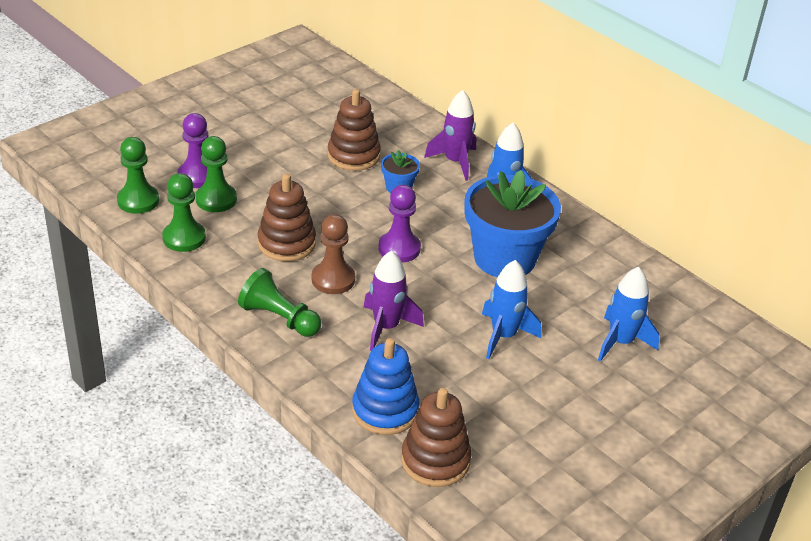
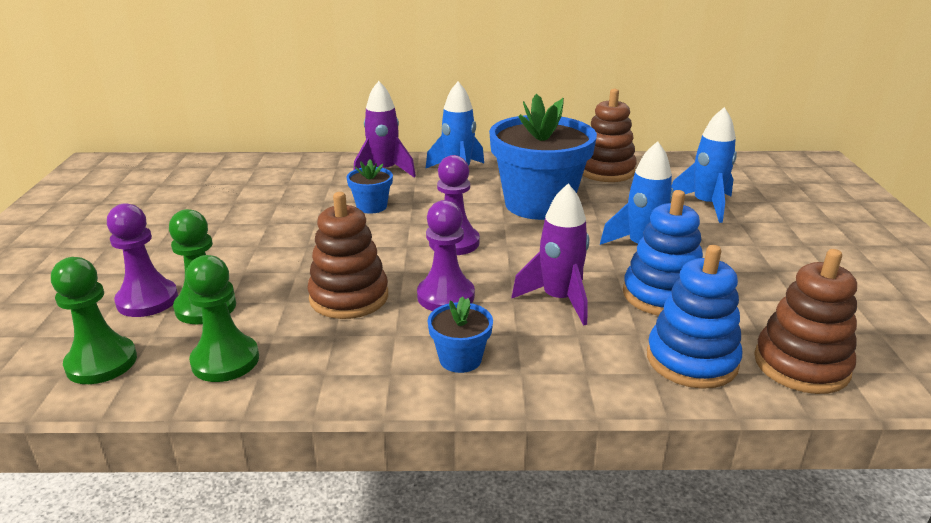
camera: 45 degrees left, 10 degrees down
(279, 318) = (460, 359): green pawn -> blue flower pot
(333, 279) = (445, 296): brown pawn -> purple pawn
(353, 155) = (291, 206): brown stacking toy -> brown stacking toy (606, 171)
(448, 370) = (662, 295): none -> blue stacking toy

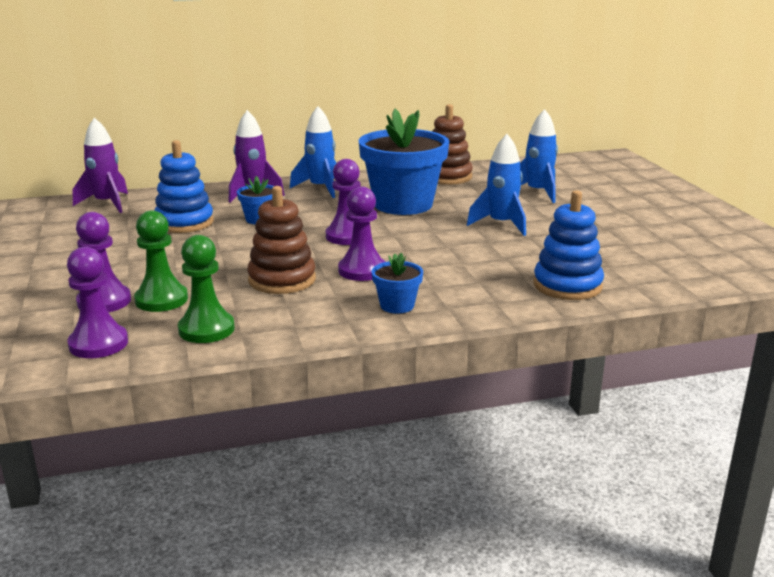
camera: 15 degrees left, 5 degrees down
(101, 363) = (98, 344): green pawn -> purple pawn
(559, 300) = (453, 263): purple rocket -> purple rocket (107, 203)
(662, 295) = (529, 251): blue stacking toy -> blue stacking toy (184, 222)
(801, 365) = (643, 279): brown stacking toy -> none

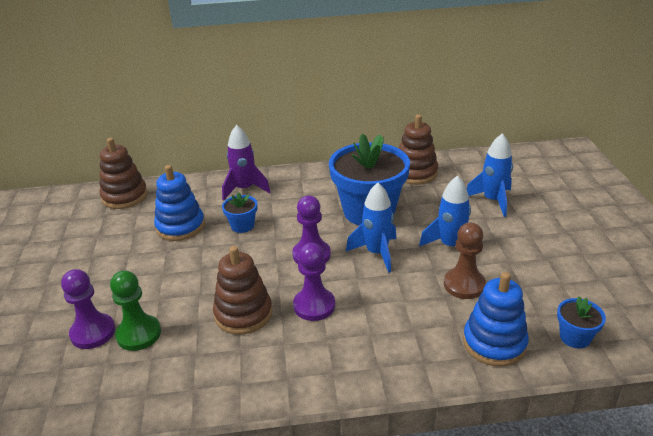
camera: 10 degrees right, 10 degrees up
(98, 344) = (75, 392): purple pawn -> none
(107, 203) = (125, 196): purple rocket -> brown stacking toy
(206, 329) = (166, 380): green pawn -> none
(320, 188) = (302, 184): blue rocket -> blue rocket (377, 253)
(397, 305) = (334, 360): blue flower pot -> blue flower pot (575, 337)
(524, 249) = (464, 285): none -> brown pawn

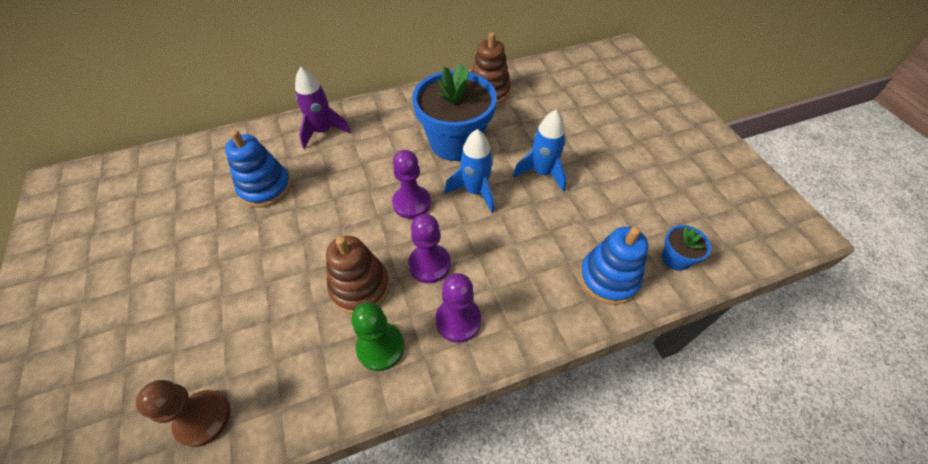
camera: 15 degrees left, 20 degrees up
(93, 332) = (201, 340): purple pawn -> purple pawn (458, 320)
(125, 196) = (193, 157): brown stacking toy -> none
(139, 334) = (254, 333): green pawn -> green pawn (380, 347)
(242, 226) = (332, 177): blue flower pot -> none
(464, 285) = (565, 216): brown pawn -> brown pawn (203, 418)
(492, 200) = (567, 115): blue rocket -> none

